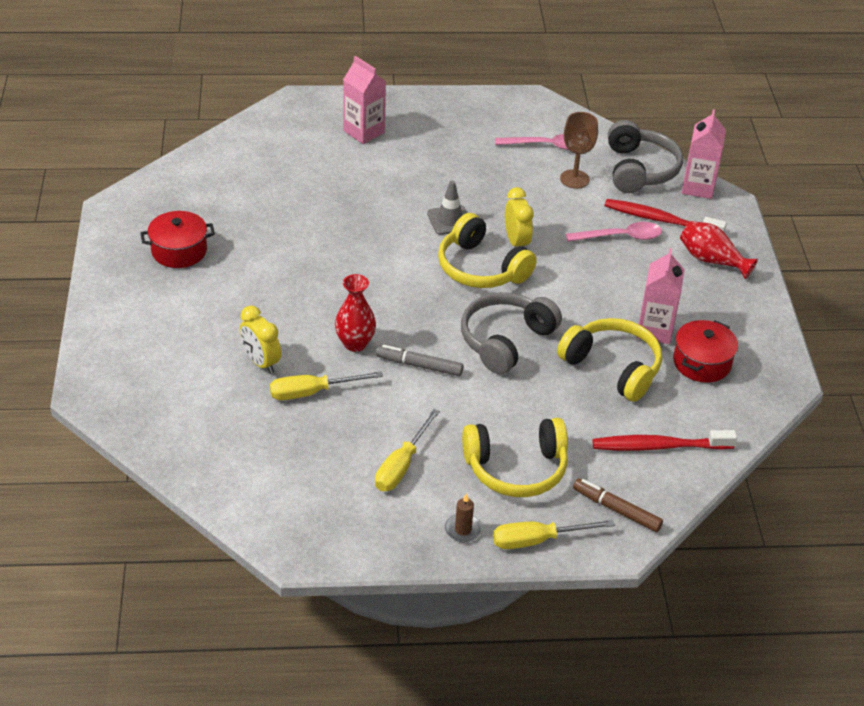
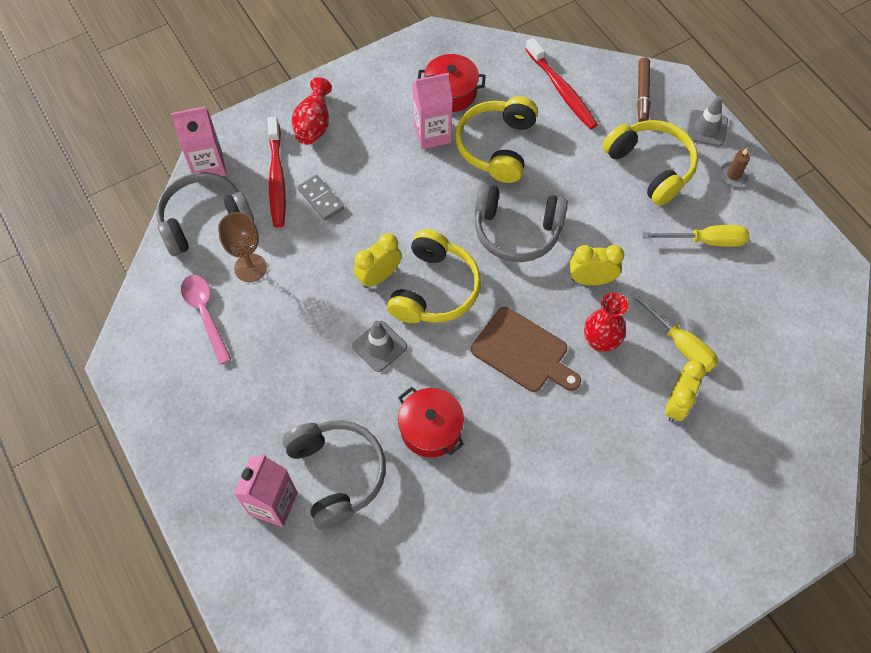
camera: 115 degrees left, 20 degrees up
(179, 251) = (585, 575): red pot -> red pot (430, 429)
(361, 165) = (337, 474): none -> grey headphones
(382, 294) = (523, 352): none -> brown cutting board
(419, 365) = (591, 280): grey marker -> yellow clock
(537, 540) = (706, 128): yellow screwdriver -> grey traffic cone
(621, 237) = (320, 199): pink spoon -> grey domino

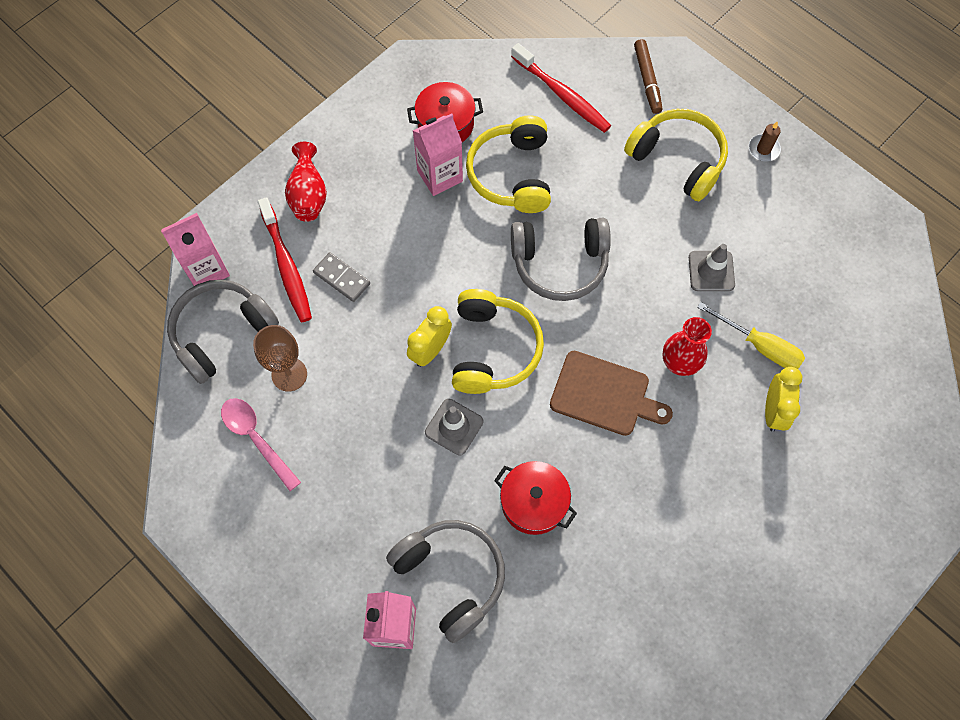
camera: 15 degrees left, 5 degrees up
(591, 280) = (651, 299): yellow clock -> none
(706, 128) = (723, 103): grey traffic cone -> grey traffic cone (711, 271)
(706, 241) = (755, 228): yellow screwdriver -> none

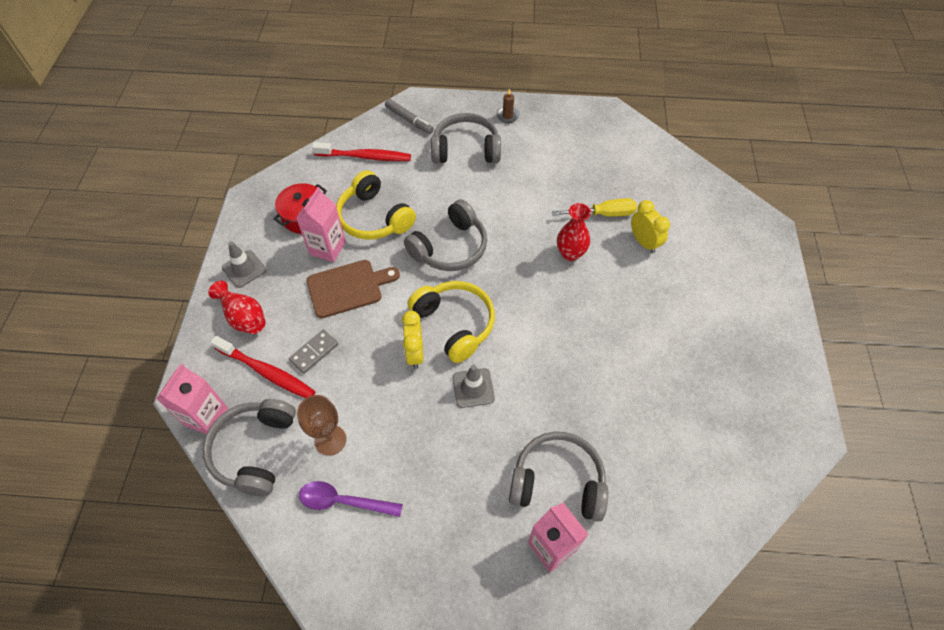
camera: 40 degrees left, 10 degrees down
(256, 438) = (343, 501): pink spoon -> purple spoon
(341, 278) = (314, 352): grey domino -> grey domino turned 45 degrees counterclockwise
(533, 502) = (564, 394): red pot -> none
(604, 395) = (545, 301): brown cutting board -> brown cutting board (348, 288)
(647, 80) = (409, 120): brown marker -> grey marker
(678, 160) = (466, 149): yellow headphones -> grey headphones
(711, 271) = (540, 194): grey traffic cone -> grey traffic cone (244, 269)

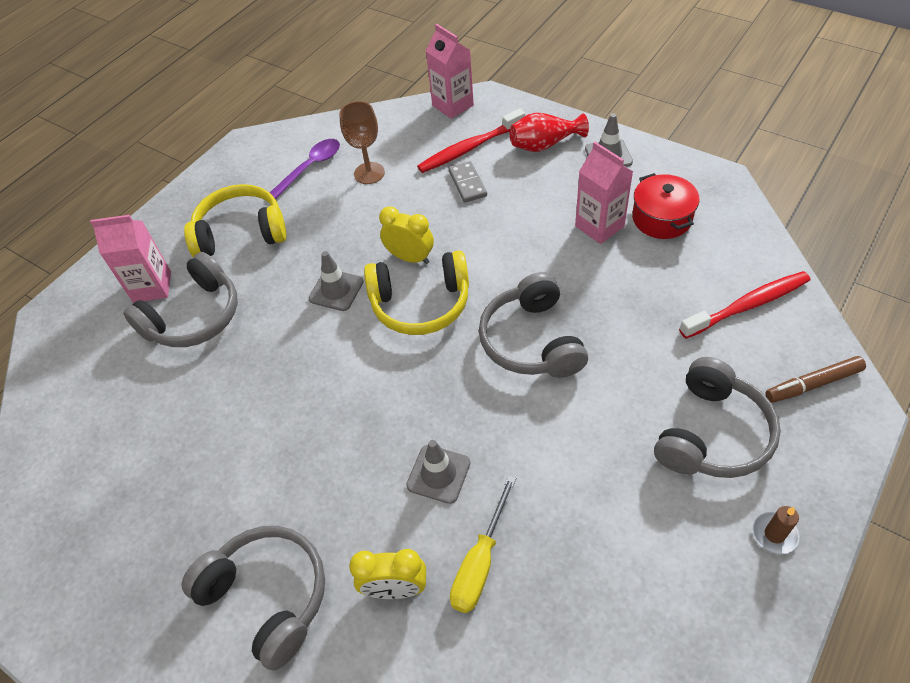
camera: 125 degrees right, 5 degrees down
(255, 450) = (398, 127): grey headphones -> grey headphones (268, 596)
(348, 288) = (530, 228): brown cutting board -> none
(365, 157) = (747, 305): red toothbrush -> red toothbrush turned 150 degrees counterclockwise
(374, 218) = (625, 281): yellow headphones -> yellow headphones (241, 233)
(409, 120) = (813, 384): grey marker -> brown marker
(570, 253) = (438, 474): red vase -> grey traffic cone

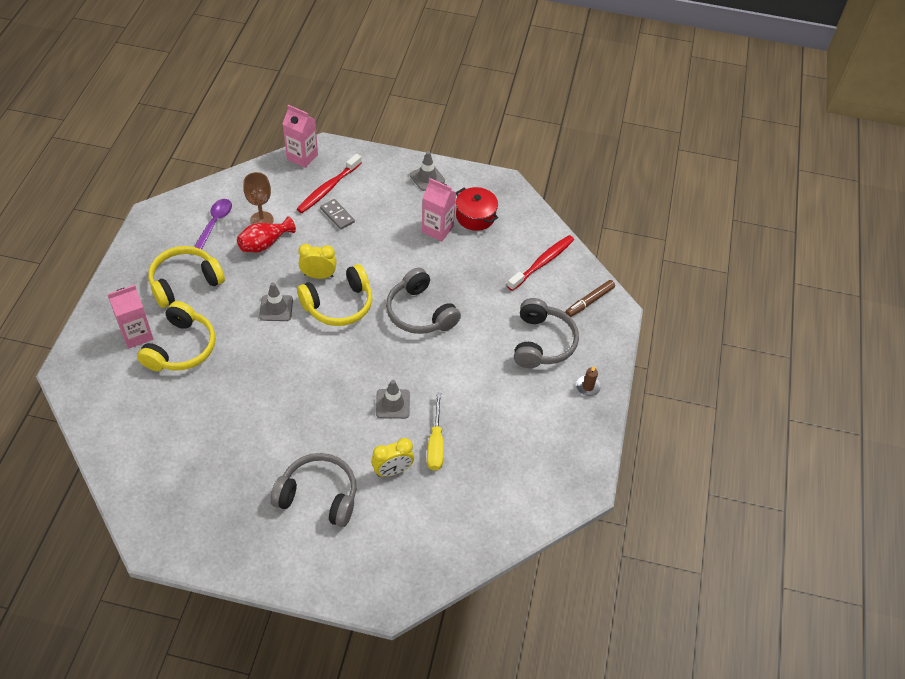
camera: 30 degrees left, 0 degrees up
(194, 316) = (181, 348): grey headphones -> yellow headphones
(544, 144) = (380, 177): red vase -> red vase (264, 244)

